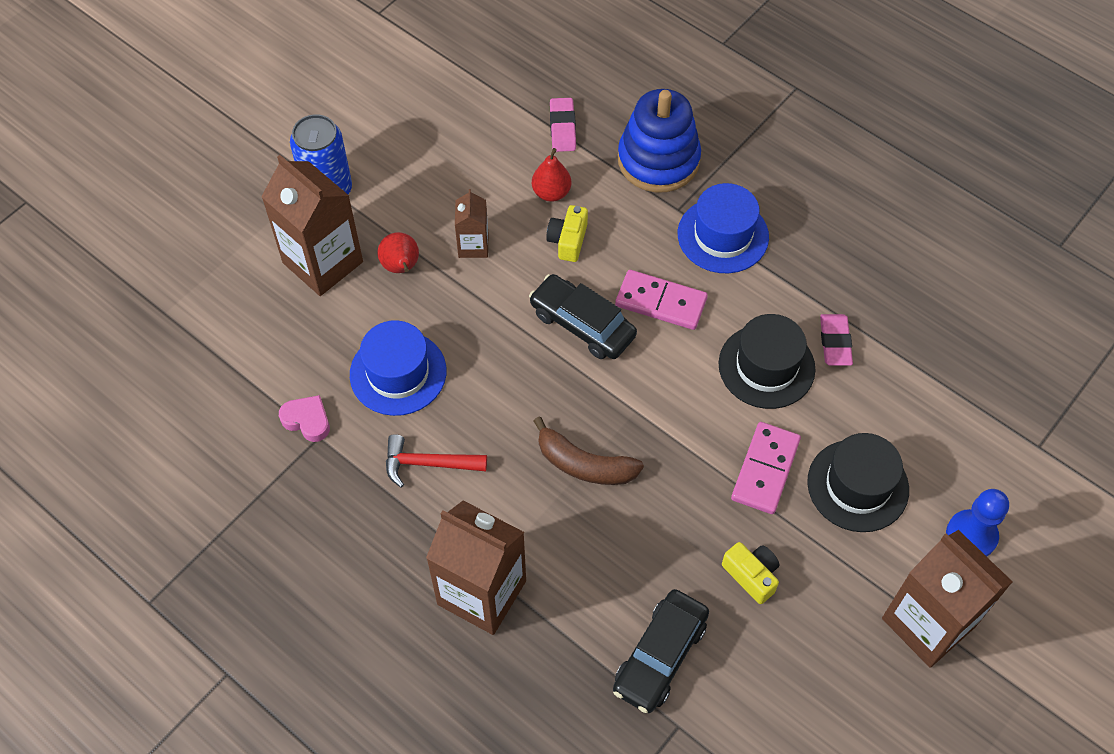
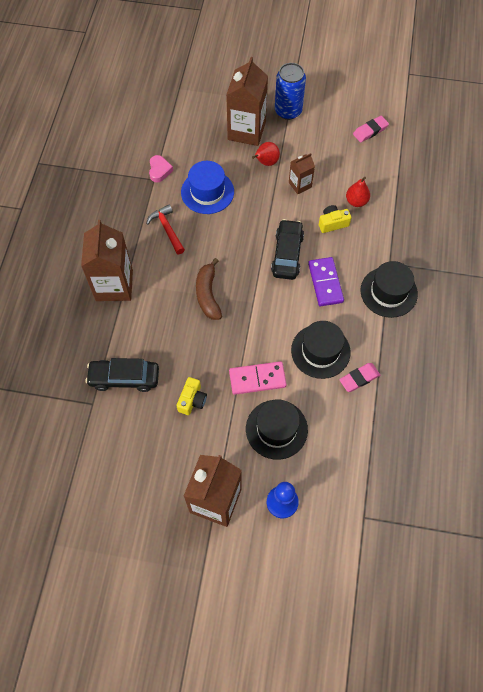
camera: 60 degrees right, 5 degrees up
(562, 128) = (400, 186): pink eraser -> pink eraser (370, 131)
(658, 160) = (414, 239): blue stacking toy -> none
(660, 302) = (325, 283): pink domino -> purple domino
(723, 235) = (388, 292): blue hat -> black hat

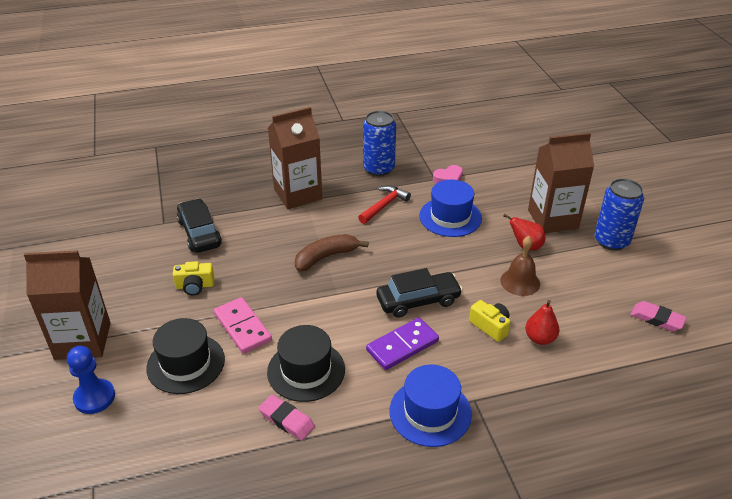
camera: 65 degrees right, 25 degrees down
(115, 212) = (378, 168): none -> blue can
(300, 185) = (520, 282): brown carton -> brown bell
(388, 292) = (430, 412): black hat -> blue hat

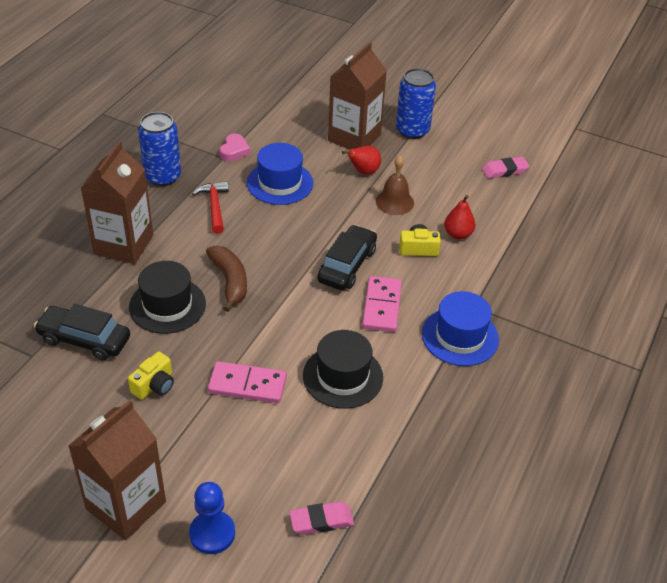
camera: 50 degrees left, 5 degrees up
(186, 363) = (245, 447): black hat -> black hat (167, 305)
(286, 420) = (380, 420): pink eraser -> pink eraser (321, 521)
(326, 257) = (230, 281): brown banana -> brown banana turned 150 degrees clockwise
(402, 346) = (381, 306): purple domino -> pink domino

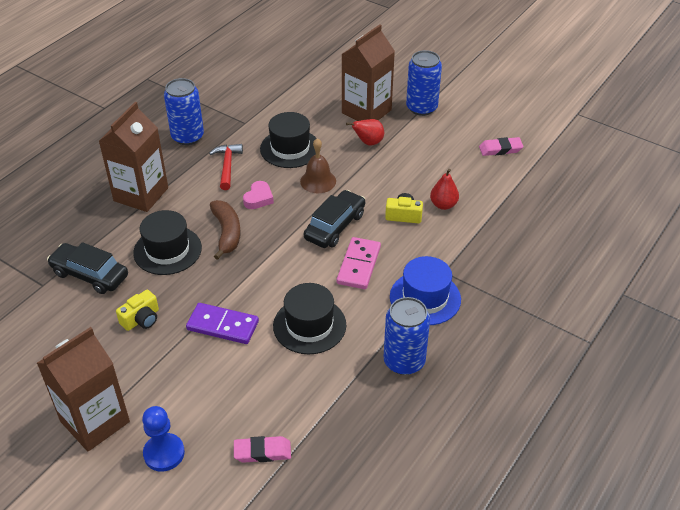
camera: 10 degrees right, 0 degrees up
(234, 151) = (255, 117): pink heart -> pink heart (258, 198)
(247, 384) = (223, 325): pink domino -> purple domino
(280, 183) = (290, 148): blue hat -> black hat
(394, 202) = (391, 172): brown bell -> brown bell (318, 181)
(452, 407) = (404, 361): none -> blue can

